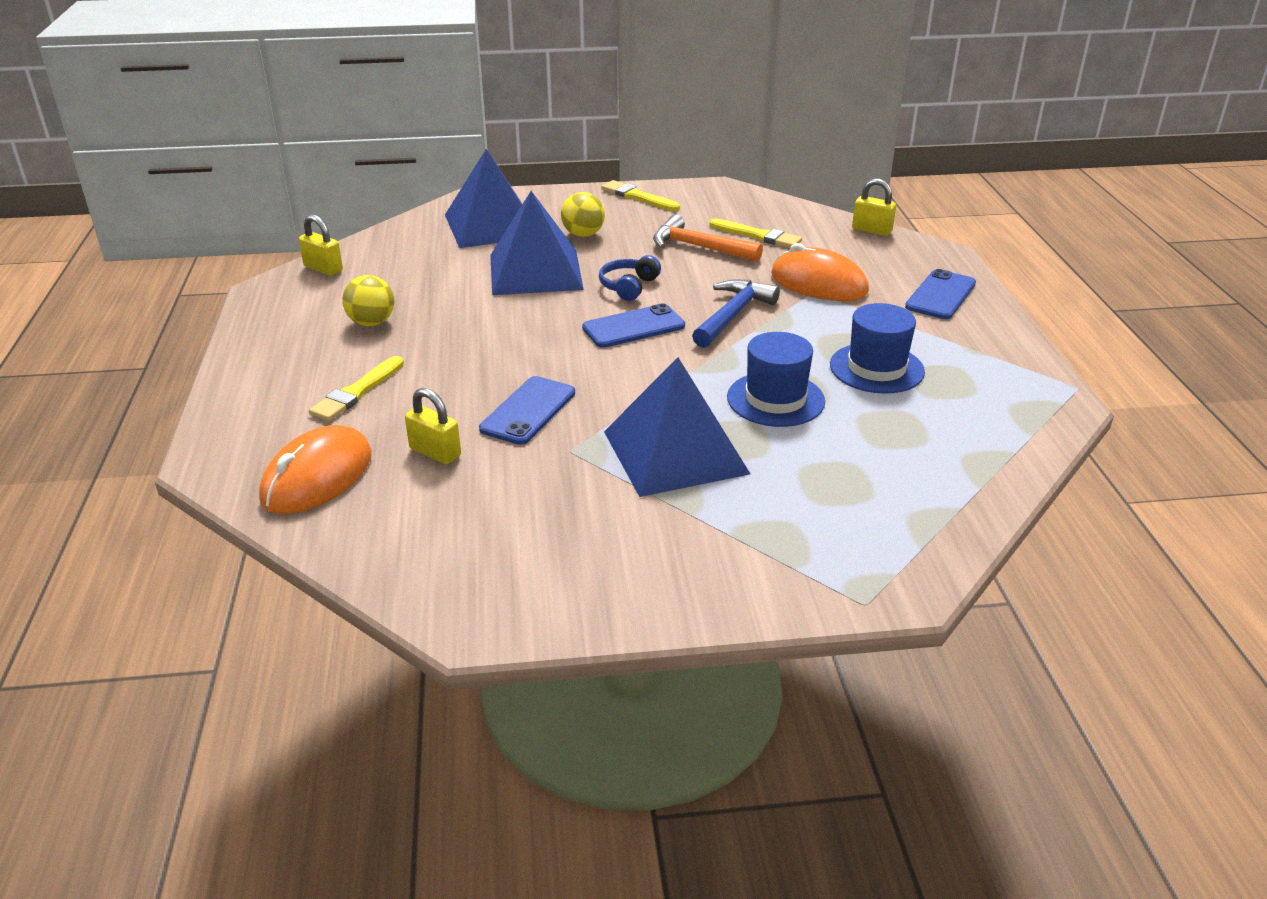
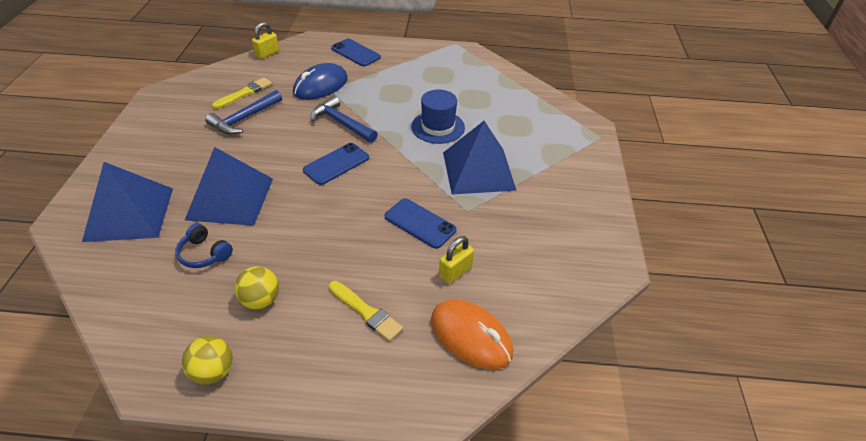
camera: 80 degrees left, 10 degrees up
(323, 269) = (135, 334): yellow padlock -> none
(583, 234) = (185, 167): yellow ball -> yellow ball (213, 371)
(629, 286) = (281, 157): blue headphones -> blue headphones (204, 254)
(633, 327) = (336, 164): blue phone -> blue phone turned 60 degrees clockwise
(638, 197) = (141, 131): yellow brush -> none
(699, 247) = (244, 119): orange hammer -> blue hammer
(818, 283) = (321, 86): orange mouse -> blue mouse
(876, 368) = (419, 89): blue hat -> none

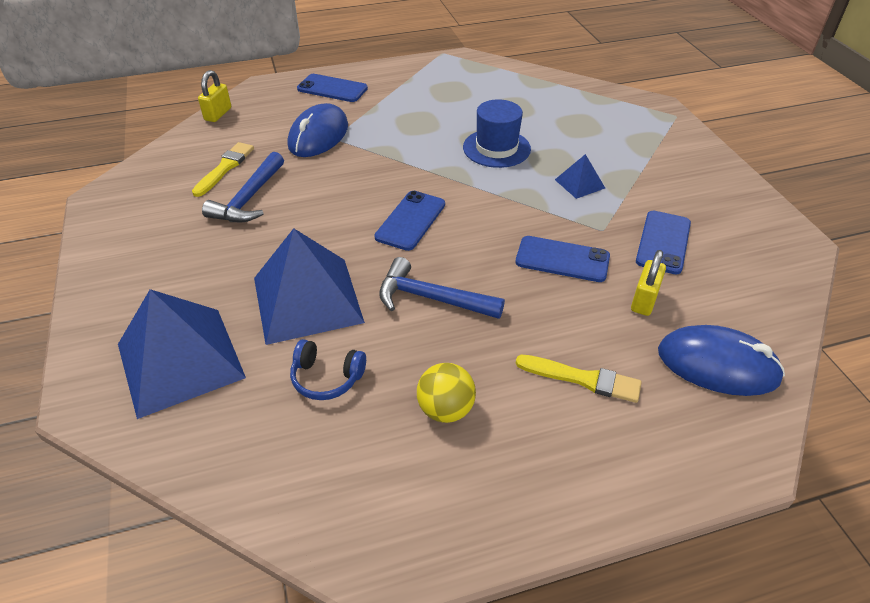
camera: 20 degrees left, 0 degrees up
(213, 371) = (455, 519): yellow ball -> none
(341, 123) = (379, 172): blue hammer -> blue hammer (432, 298)
(471, 336) = (717, 365): orange mouse -> blue mouse
(478, 171) = (579, 183): blue pyramid -> blue pyramid, size x0.46
(506, 233) = (663, 242): none -> blue phone

